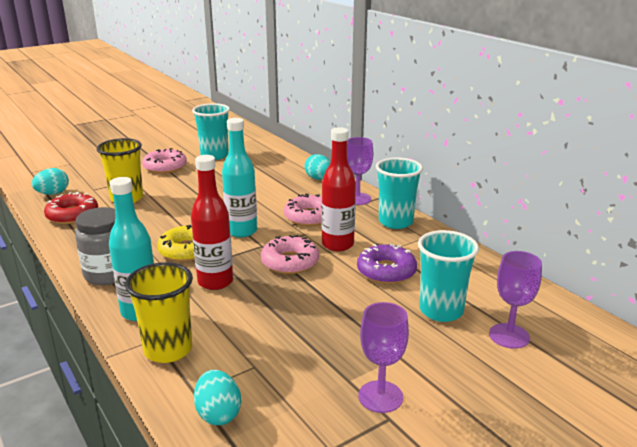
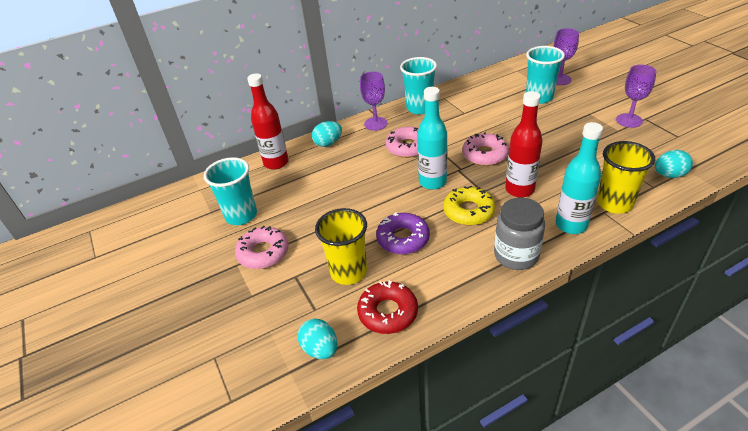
camera: 80 degrees left, 15 degrees up
(337, 245) = (456, 133): red bottle -> red bottle (276, 163)
(386, 271) = (494, 114): purple donut -> purple donut (403, 238)

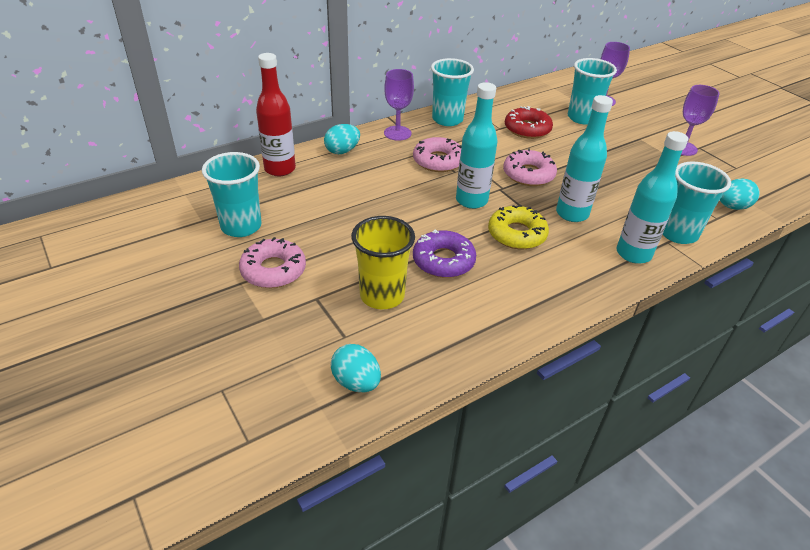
camera: 10 degrees left, 0 degrees up
(388, 312) = (434, 342): red donut -> red donut (527, 129)
(516, 255) = (576, 284): grey jar -> none
(519, 189) = (572, 214): red bottle -> turquoise bottle
(614, 203) = (678, 233): yellow cup -> turquoise cup

